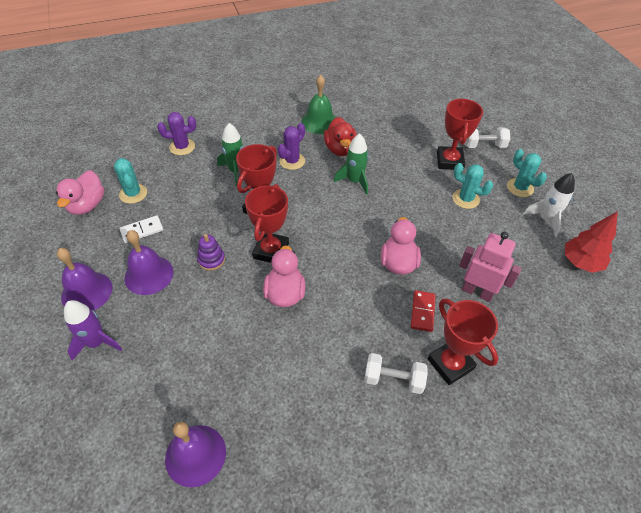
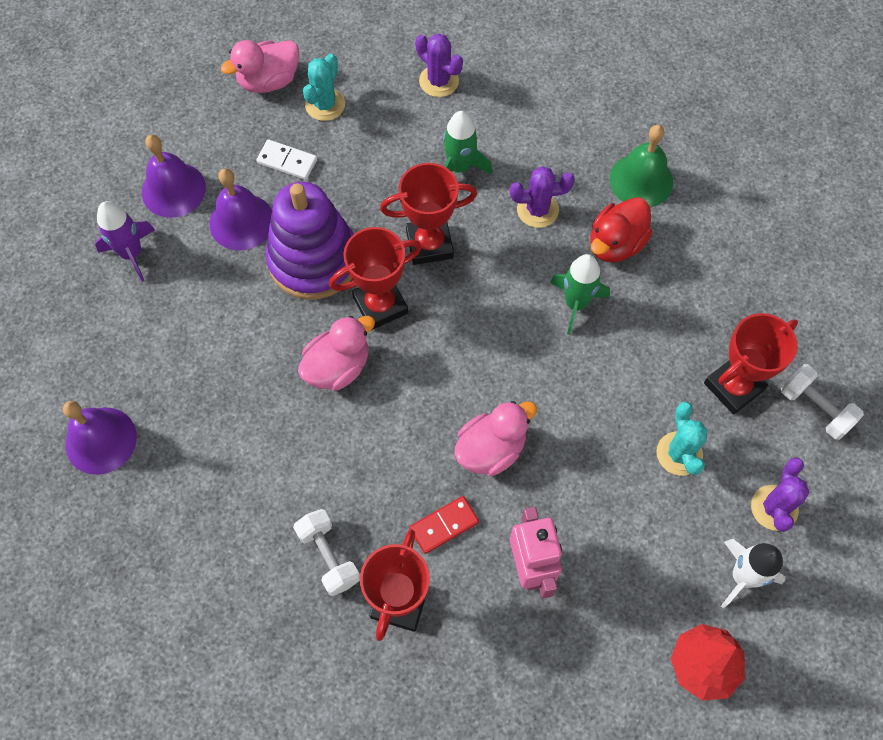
camera: 50 degrees right, 15 degrees up
(211, 260) = (313, 260): purple stacking toy -> purple stacking toy, size x2.39
(520, 188) = (774, 508): turquoise cactus -> purple cactus

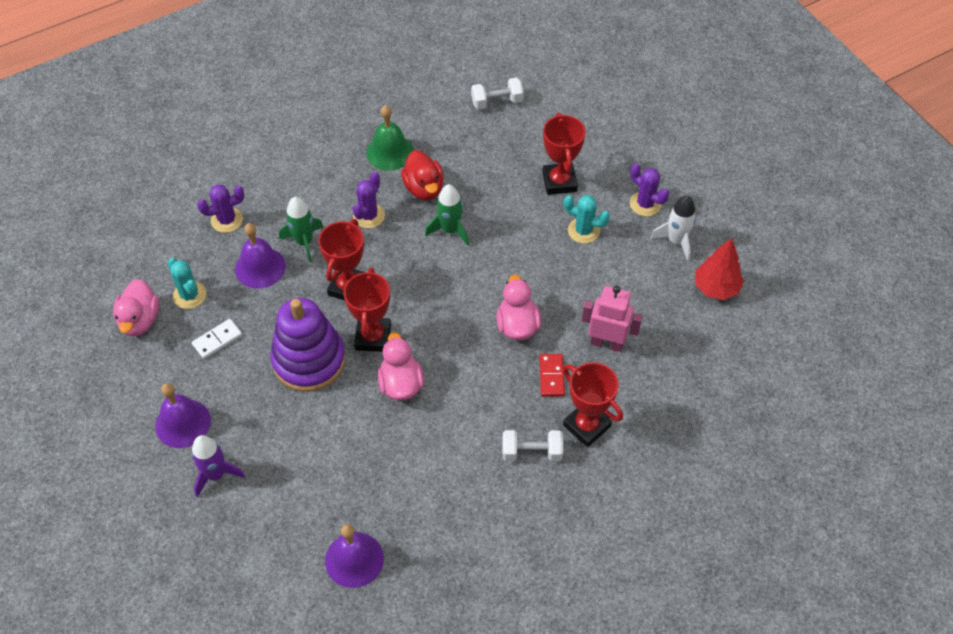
camera: 60 degrees left, 10 degrees down
(241, 221) = (244, 391): purple bell -> purple bell (260, 267)
(815, 408) = (598, 152): white dumbbell -> white dumbbell (497, 102)

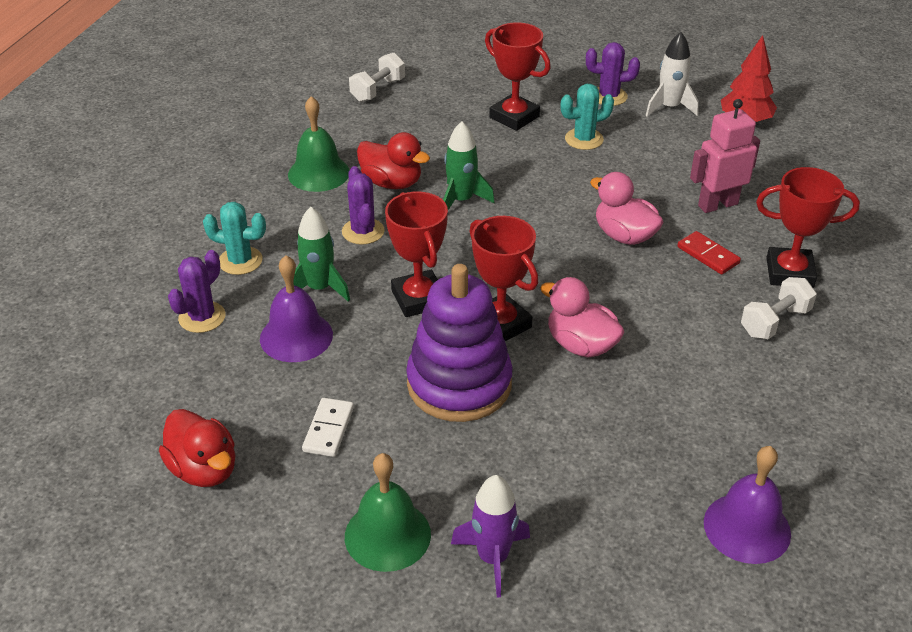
camera: 40 degrees left, 15 degrees down
(140, 320) = (204, 469): pink duck -> red duck
(183, 423) = (387, 535): purple bell -> green bell
(189, 295) = (240, 408): turquoise cactus -> turquoise cactus (240, 261)

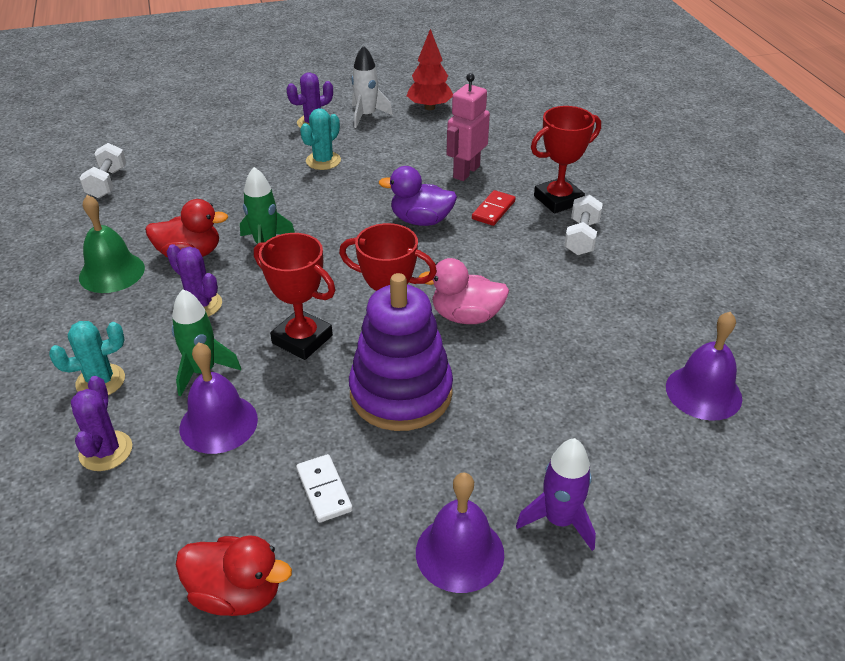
camera: 35 degrees left, 0 degrees up
(387, 535) = (459, 552): green bell -> purple bell
(514, 117) = (250, 164): red trophy -> none
(624, 236) = (421, 220): pink duck -> purple duck
(708, 255) = (493, 210): red domino -> red domino turned 75 degrees counterclockwise

